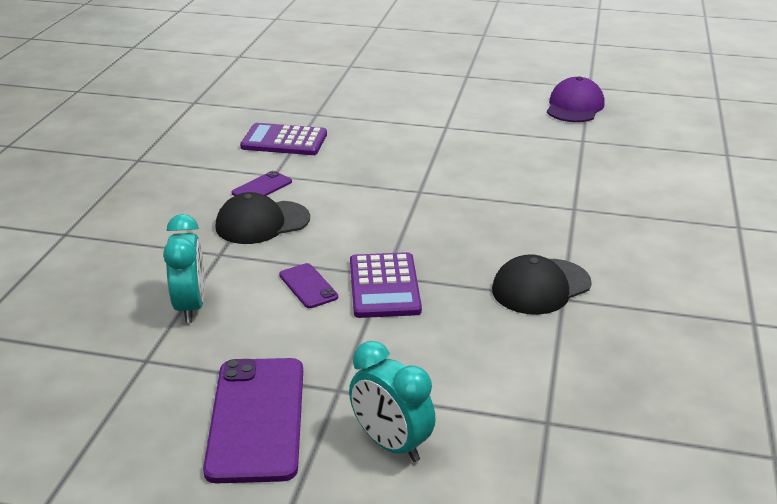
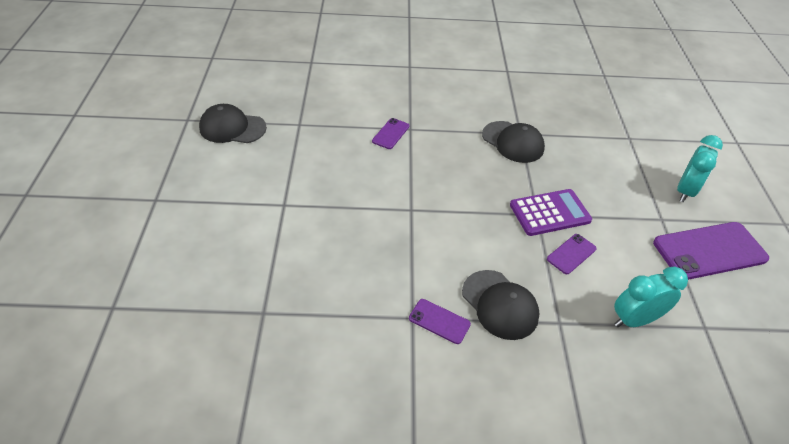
camera: 105 degrees left, 15 degrees up
(284, 141) = (335, 327): purple calculator -> none
(563, 194) = (391, 134): none -> purple phone
(574, 106) = (232, 128): purple cap -> black cap

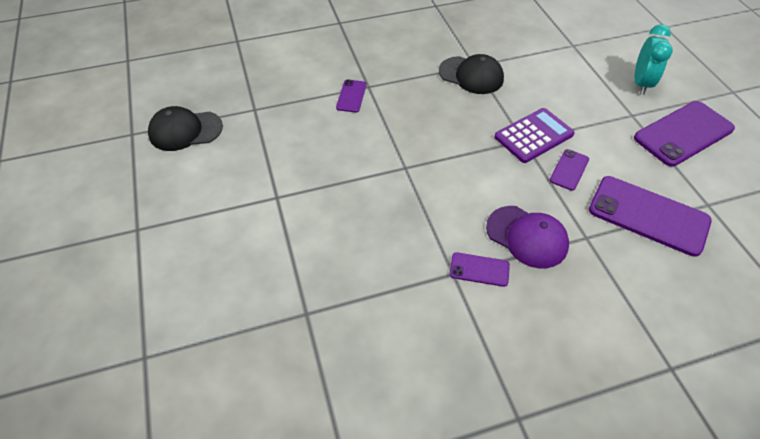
camera: 15 degrees left, 5 degrees up
(500, 305) = (527, 237): black cap -> purple cap
(634, 320) = (648, 215): turquoise clock -> purple phone

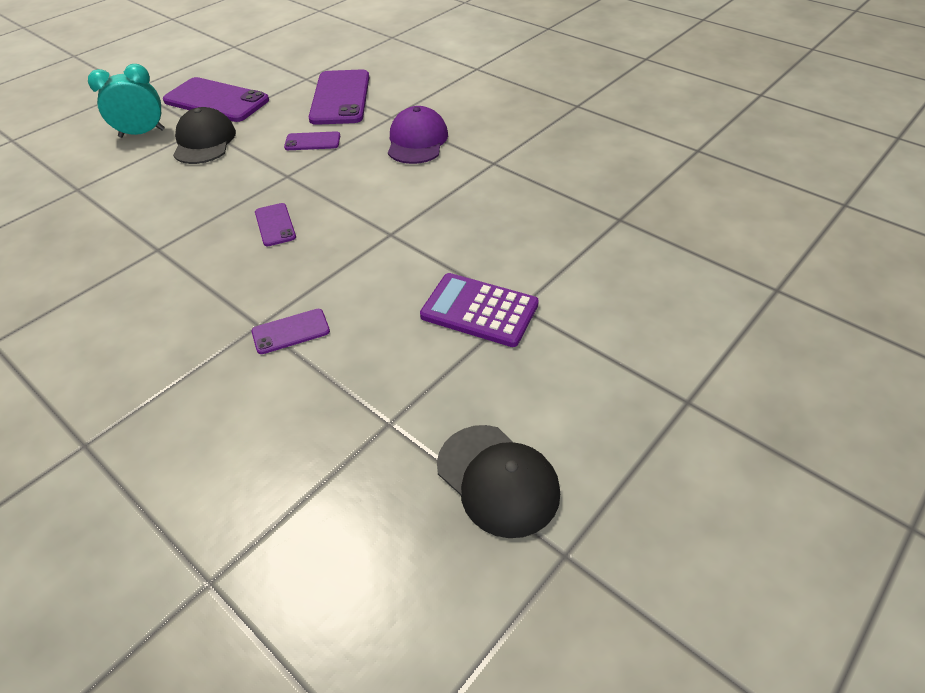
camera: 120 degrees left, 5 degrees down
(471, 75) = (183, 244): black cap -> black cap (204, 142)
(479, 269) = (476, 152): purple phone -> purple phone (275, 225)
(533, 136) = (275, 171): purple calculator -> purple calculator (479, 310)

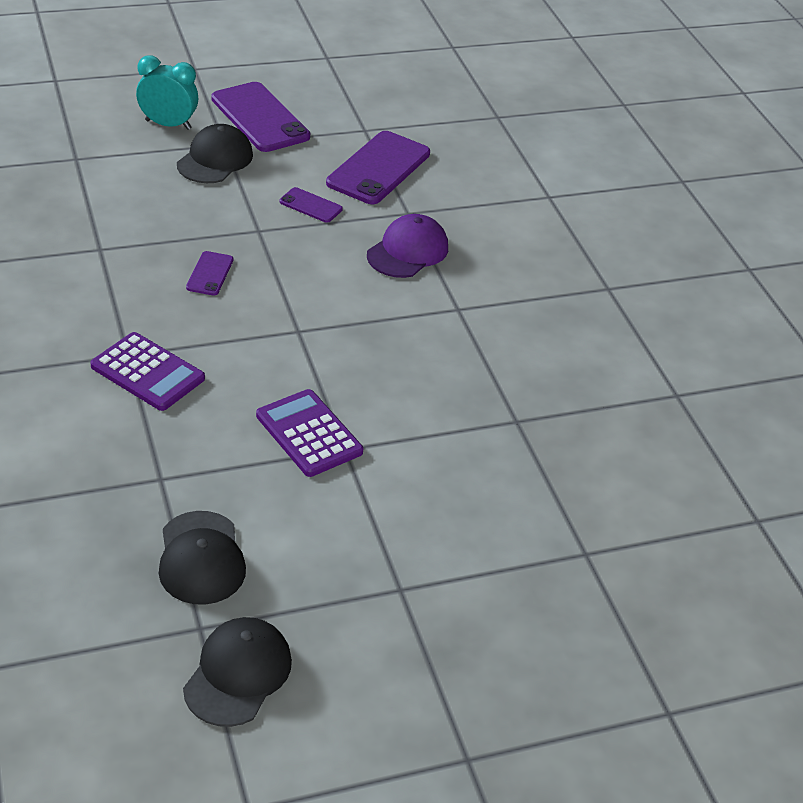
camera: 25 degrees right, 5 degrees down
(291, 331) = (147, 372): purple phone -> purple calculator
(647, 582) = (238, 674): none -> black cap

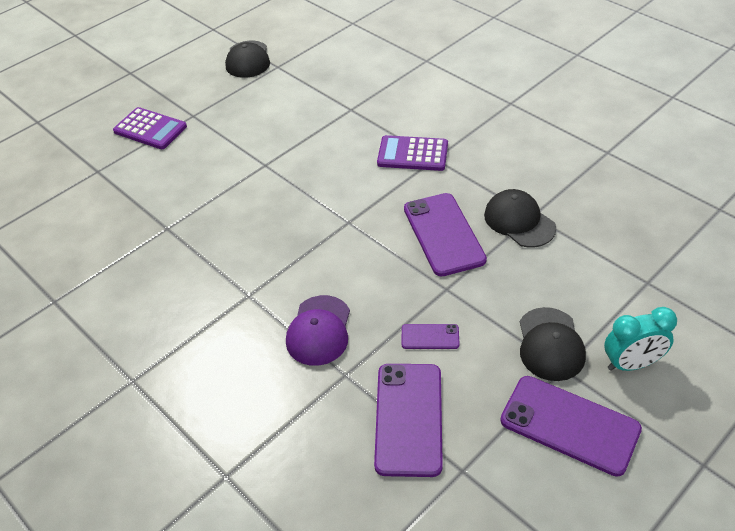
camera: 160 degrees right, 5 degrees up
(201, 558) = (299, 88): black cap -> black cap (519, 221)
(210, 274) = (443, 234): purple phone -> purple phone, size x2.03
(309, 434) = (291, 163): purple calculator -> purple calculator (150, 129)

